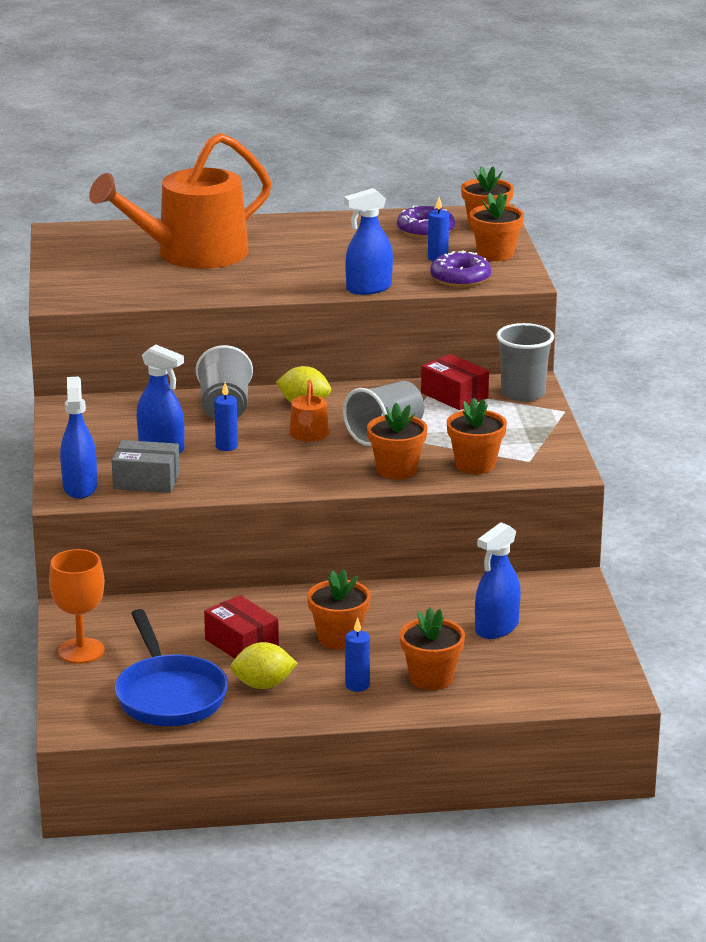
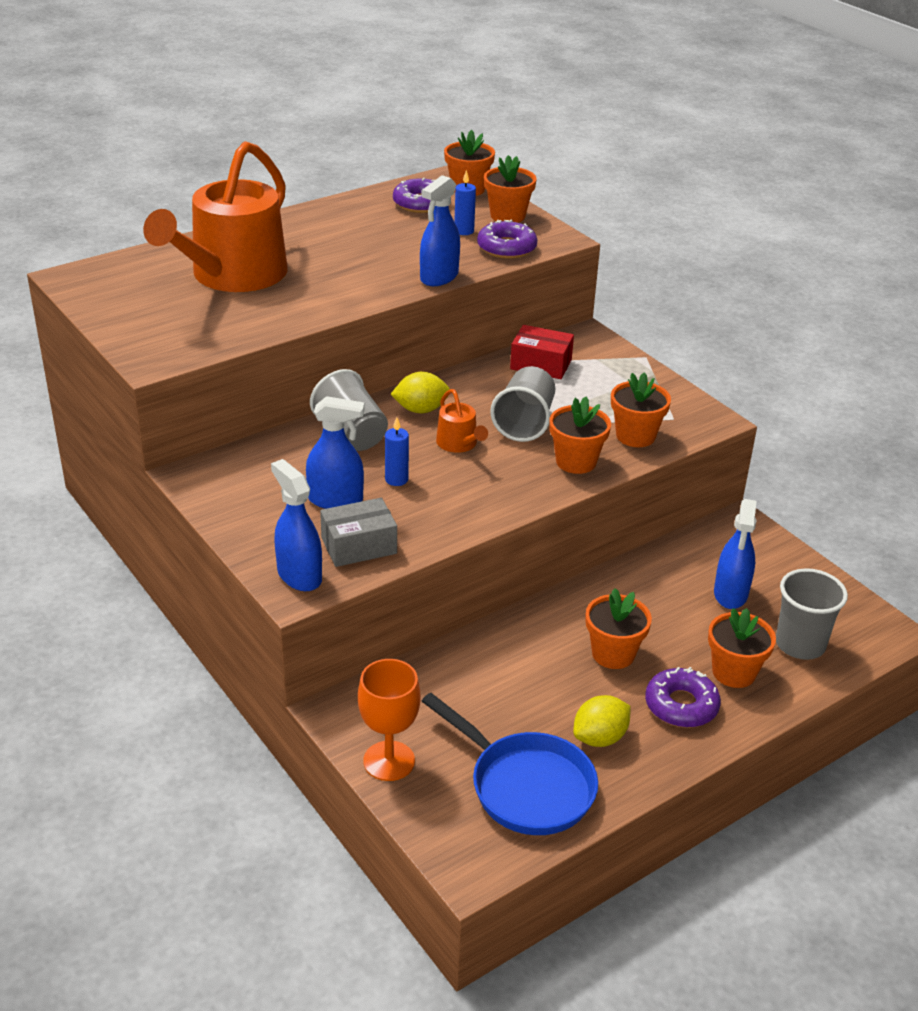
camera: 30 degrees left, 10 degrees up
(241, 644) = (534, 693): red box -> none
(357, 685) = (681, 705): blue candle -> purple donut
(523, 393) = (594, 347): grey cup -> grey cup (800, 644)

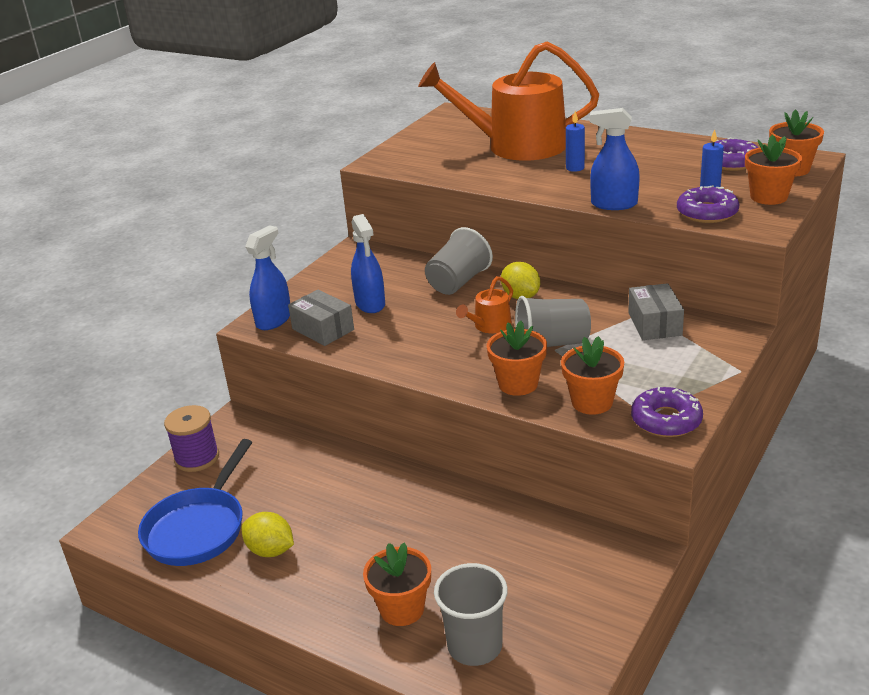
camera: 70 degrees right, 5 degrees down
(389, 761) = (197, 458): orange goblet -> purple spool
(396, 479) = (416, 317): blue candle -> blue candle (575, 168)
(541, 364) = (654, 324): red box -> grey box
(613, 654) = (379, 528): orange flower pot -> none
(681, 705) = (336, 587): purple donut -> purple donut (666, 420)
(730, 594) = (517, 577): blue spray bottle -> none

